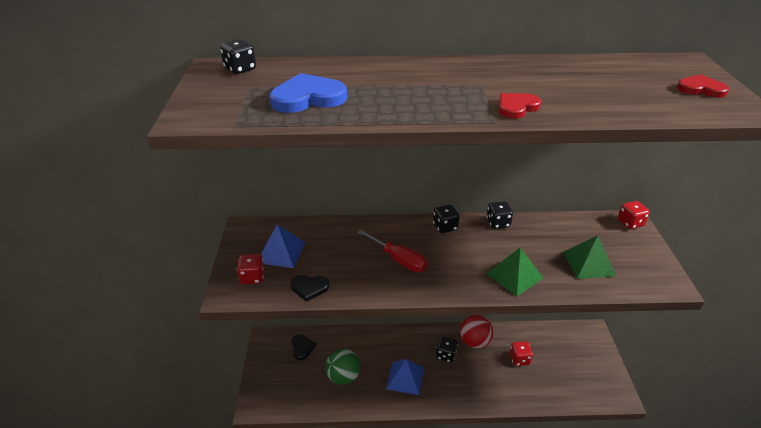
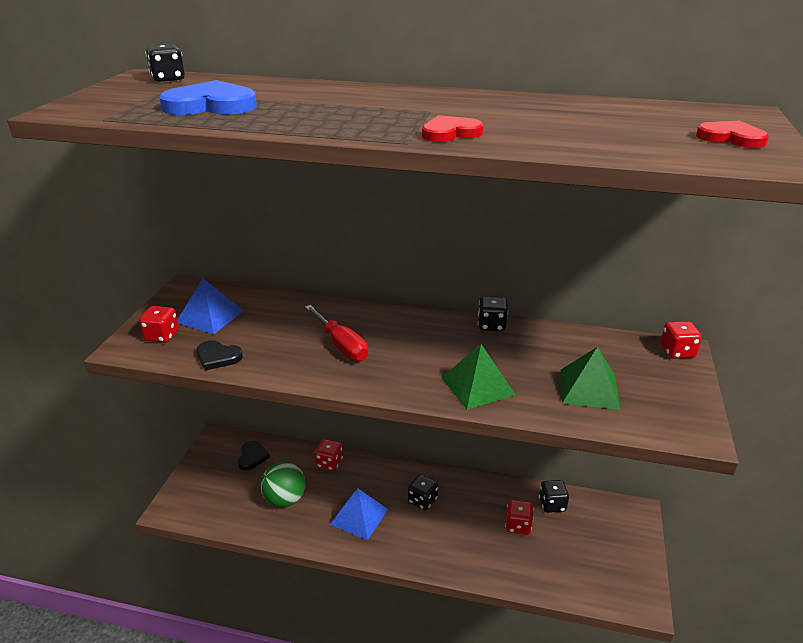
camera: 15 degrees right, 5 degrees down
(364, 340) = (329, 463): none -> red dice
(445, 227) = (420, 320): black dice -> black dice (552, 504)
(475, 342) = (467, 493): red ball -> none

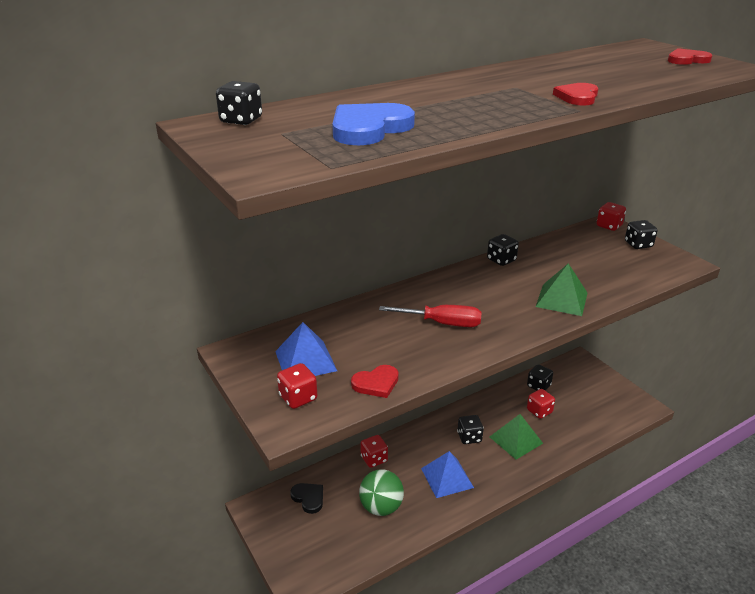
camera: 45 degrees left, 0 degrees up
(218, 357) = (376, 383): black heart -> red heart
(589, 389) = (610, 268): green pyramid -> green pyramid (515, 440)
(674, 385) = (638, 244): none -> black dice

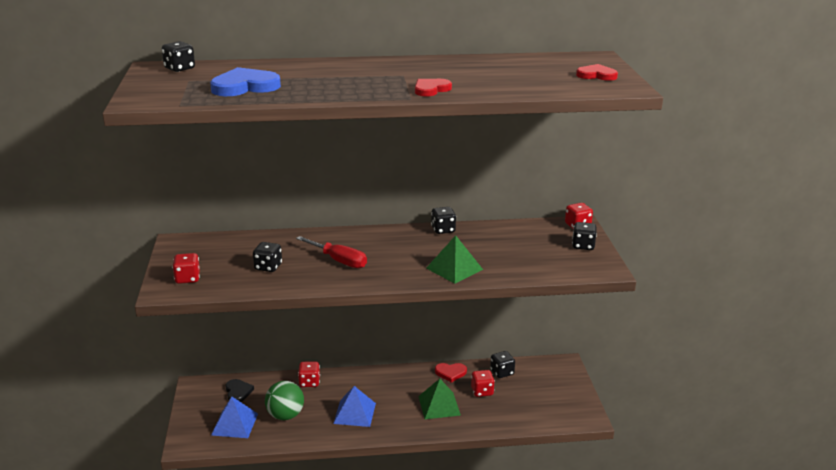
camera: 25 degrees right, 5 degrees down
(305, 361) = (216, 259): blue pyramid -> blue pyramid (234, 424)
(376, 383) = (247, 284): red heart -> red heart (450, 373)
(469, 437) = (400, 391): black dice -> black dice (268, 267)

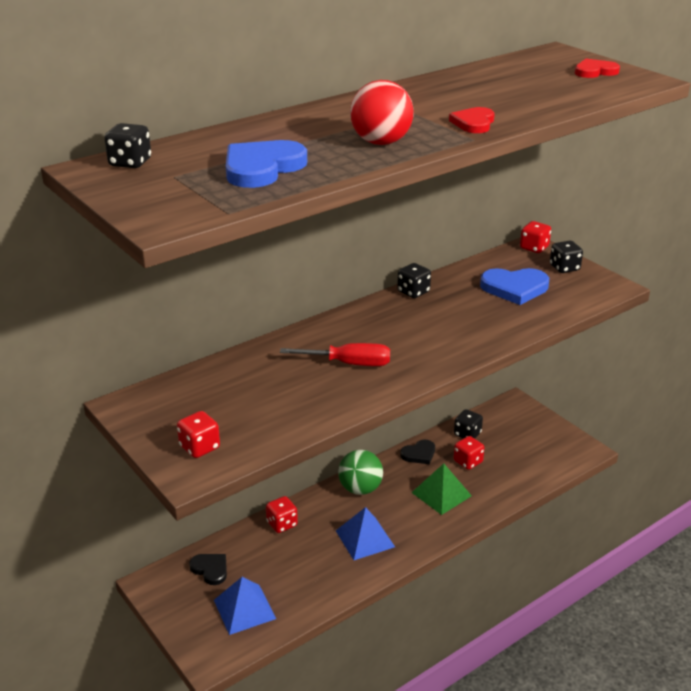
camera: 30 degrees left, 5 degrees up
(268, 267) = (279, 399): black dice -> none
(285, 415) = (292, 573): green ball -> green ball (360, 489)
(345, 88) = (381, 142): none -> red ball
(450, 373) = (419, 454): red heart -> black heart
(454, 268) = (478, 332): green pyramid -> none
(523, 248) = (514, 288): none -> blue heart

